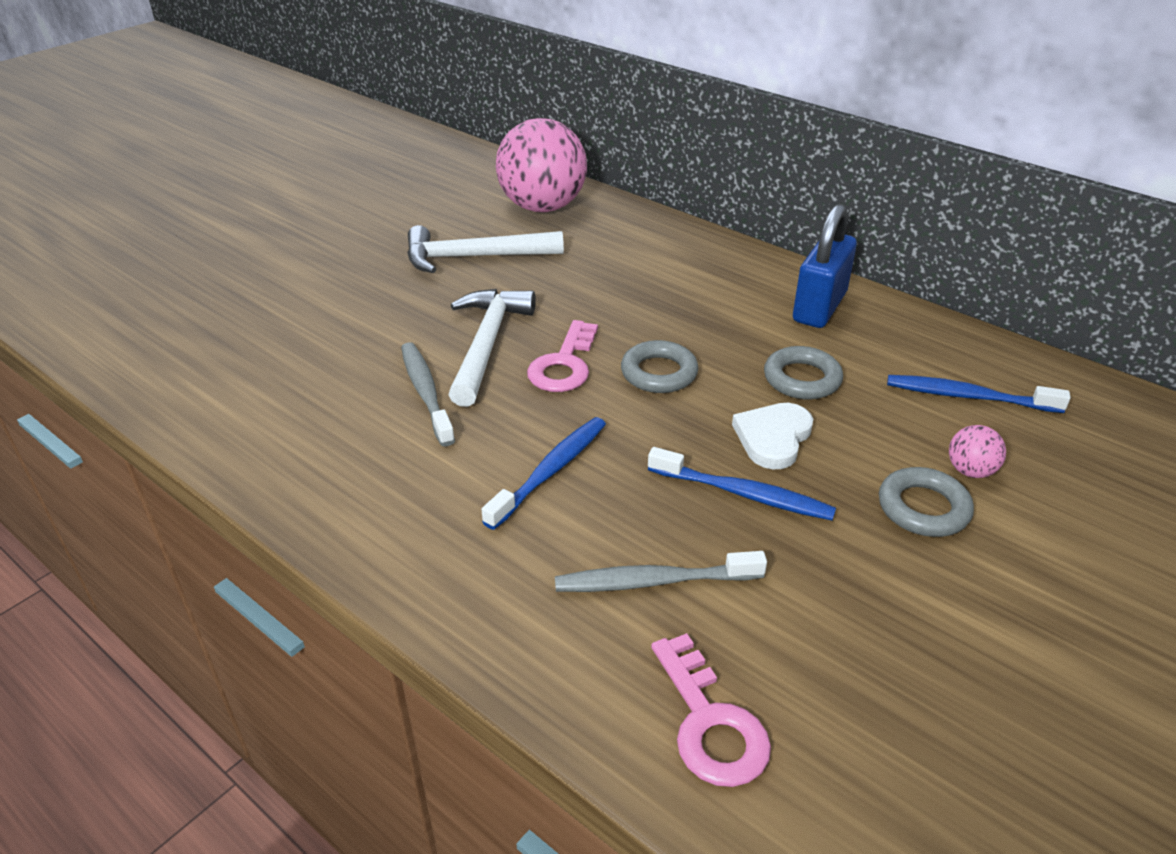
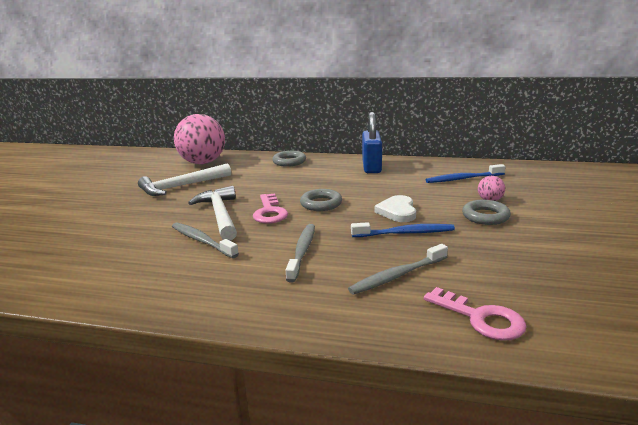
camera: 25 degrees left, 15 degrees down
(550, 471) = (302, 251): blue toothbrush -> grey toothbrush
(802, 379) = (389, 190): grey ring -> grey ring (289, 162)

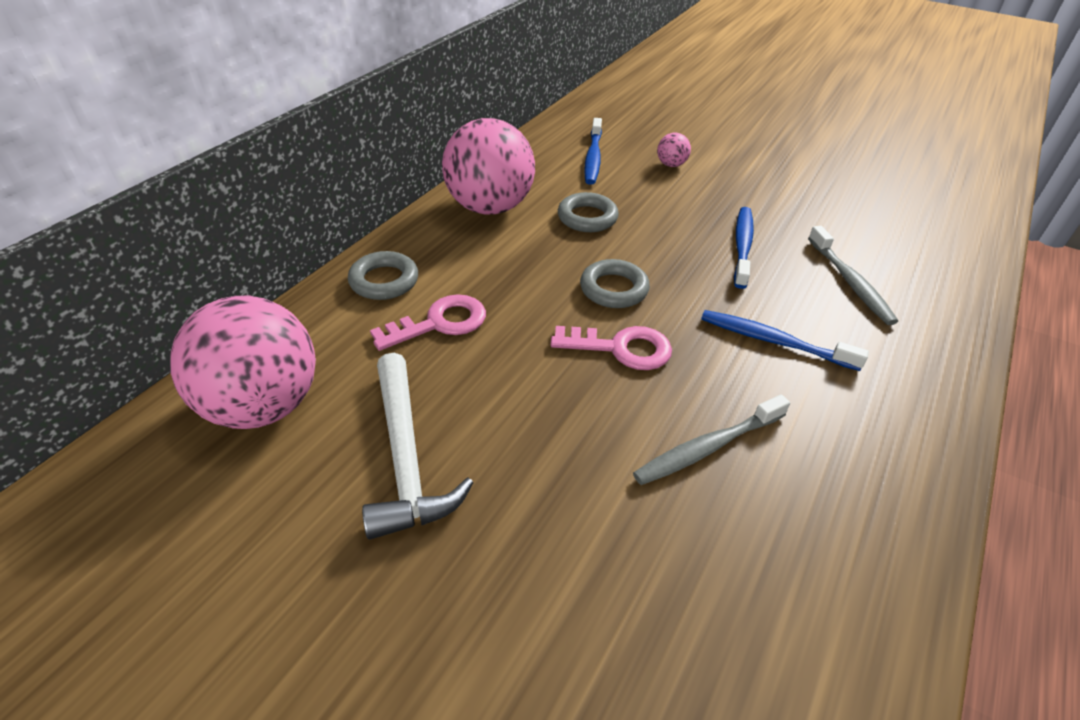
camera: 75 degrees left, 20 degrees up
(220, 215) = (604, 412): white hammer -> none
(302, 251) = (774, 341): grey toothbrush -> blue toothbrush
(371, 167) = (490, 207): blue padlock -> pink ball
(397, 211) = (674, 233): white heart -> none
(481, 318) = (935, 258): pink key -> pink key (439, 323)
(485, 216) = (715, 182): grey ring -> grey ring (587, 217)

